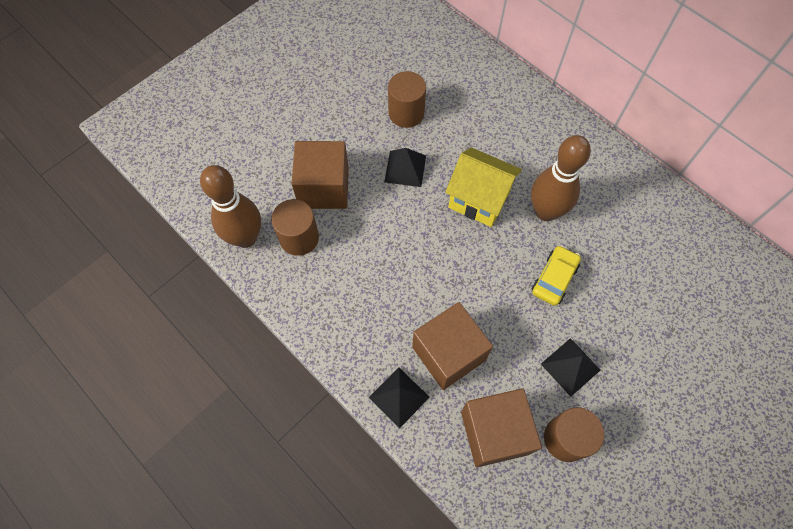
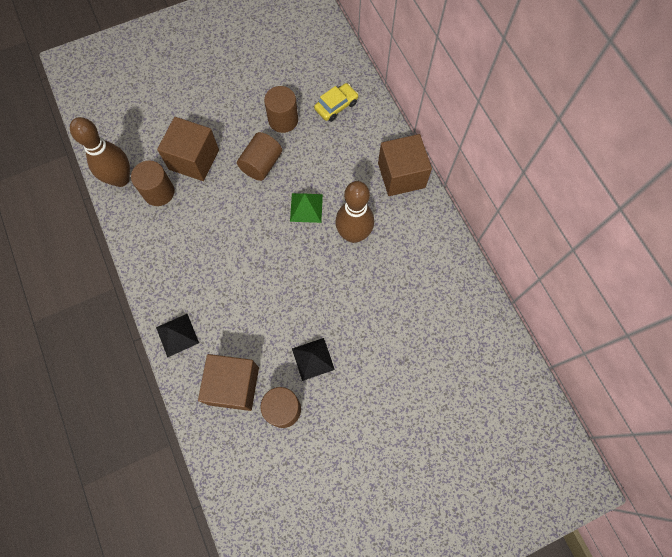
camera: 20 degrees right, 5 degrees up
(405, 168) = (261, 164): black pyramid -> brown cylinder
(448, 353) = (227, 316): brown cube -> brown cube (401, 175)
(478, 199) = (306, 207): yellow house -> green pyramid
(554, 279) = (334, 289): yellow car -> yellow car (336, 106)

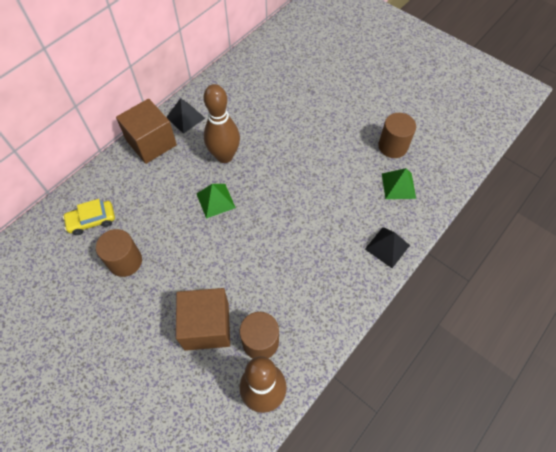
camera: 115 degrees left, 10 degrees down
(233, 385) = (398, 185): brown cube -> green pyramid
(261, 164) = (185, 258): brown cylinder -> none
(313, 359) = (344, 143): black pyramid -> black pyramid (185, 117)
(336, 106) = (92, 220): yellow car -> yellow car turned 45 degrees counterclockwise

